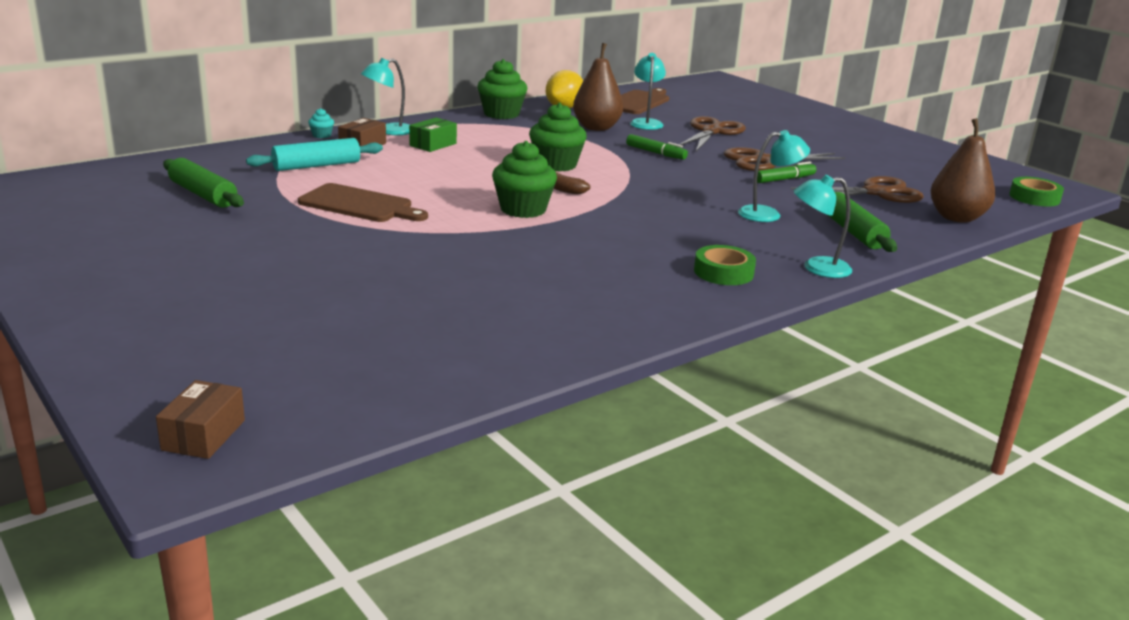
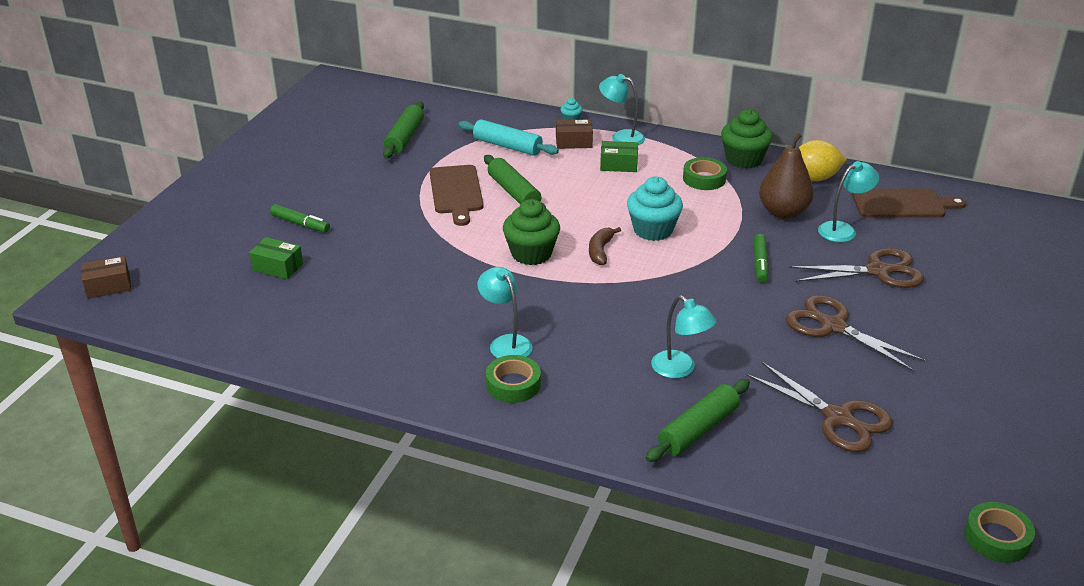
camera: 60 degrees right, 10 degrees up
(351, 318) = (277, 267): none -> green box
(405, 186) = (514, 192): none -> green rolling pin
(507, 131) = (704, 179): none -> green tape
(556, 165) = (653, 230): green cupcake -> turquoise cupcake
(784, 179) = (794, 352): green marker -> green marker (300, 224)
(817, 268) = (580, 430): turquoise lamp -> turquoise lamp (506, 343)
(956, 218) = (834, 488): brown pear -> none

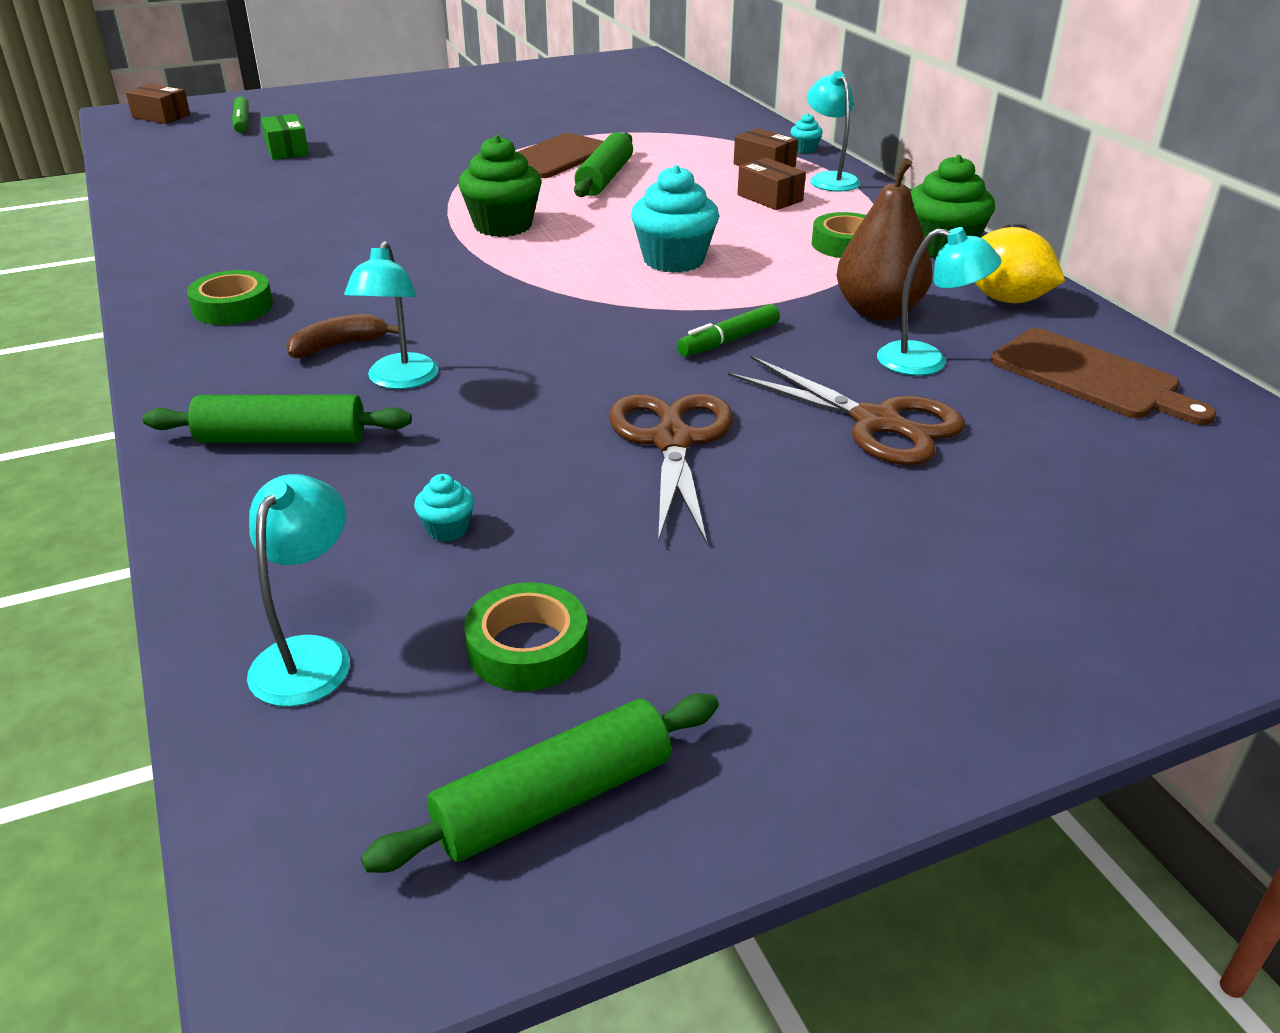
camera: 45 degrees right, 0 degrees up
(300, 224) = (374, 131): green marker -> green marker (242, 122)
(404, 137) = (604, 109): green rolling pin -> green rolling pin (554, 799)
(506, 343) = (308, 276): turquoise lamp -> turquoise lamp (309, 655)
(507, 146) = (686, 145): turquoise rolling pin -> none
(600, 251) = (574, 252): brown banana -> brown banana (339, 346)
(618, 165) = (770, 198): green box -> brown box
(838, 418) = (447, 529): brown scissors -> turquoise cupcake
(997, 538) = (296, 812): green tape -> green tape (528, 648)

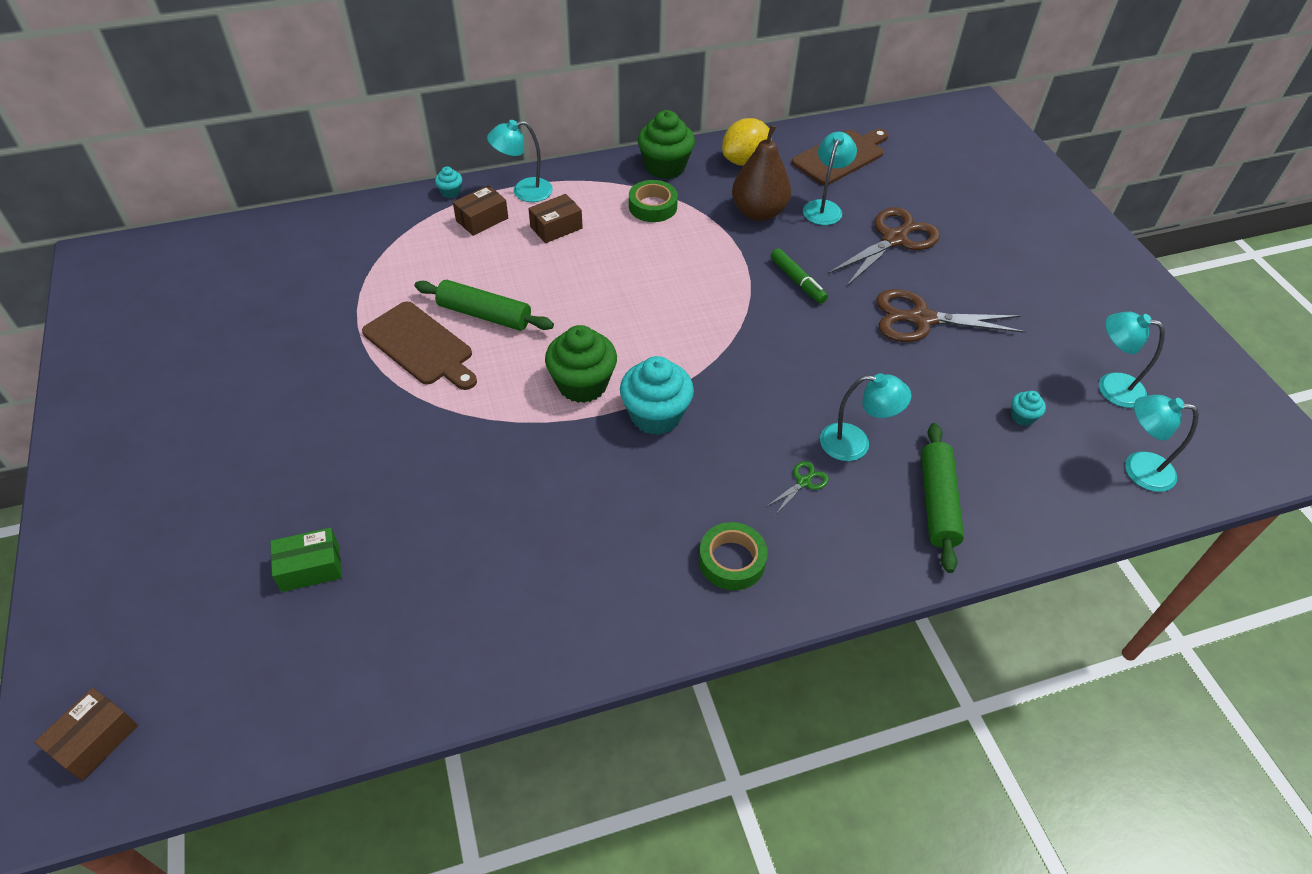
camera: 85 degrees left, 15 degrees up
(242, 122) = (175, 631): green marker -> none
(339, 346) = (803, 482): brown banana -> green scissors
(528, 648) = (1111, 387): green tape -> turquoise lamp
(554, 799) = (1199, 382): green rolling pin -> none
(674, 260) = (668, 291): turquoise cupcake -> turquoise cupcake (656, 415)

